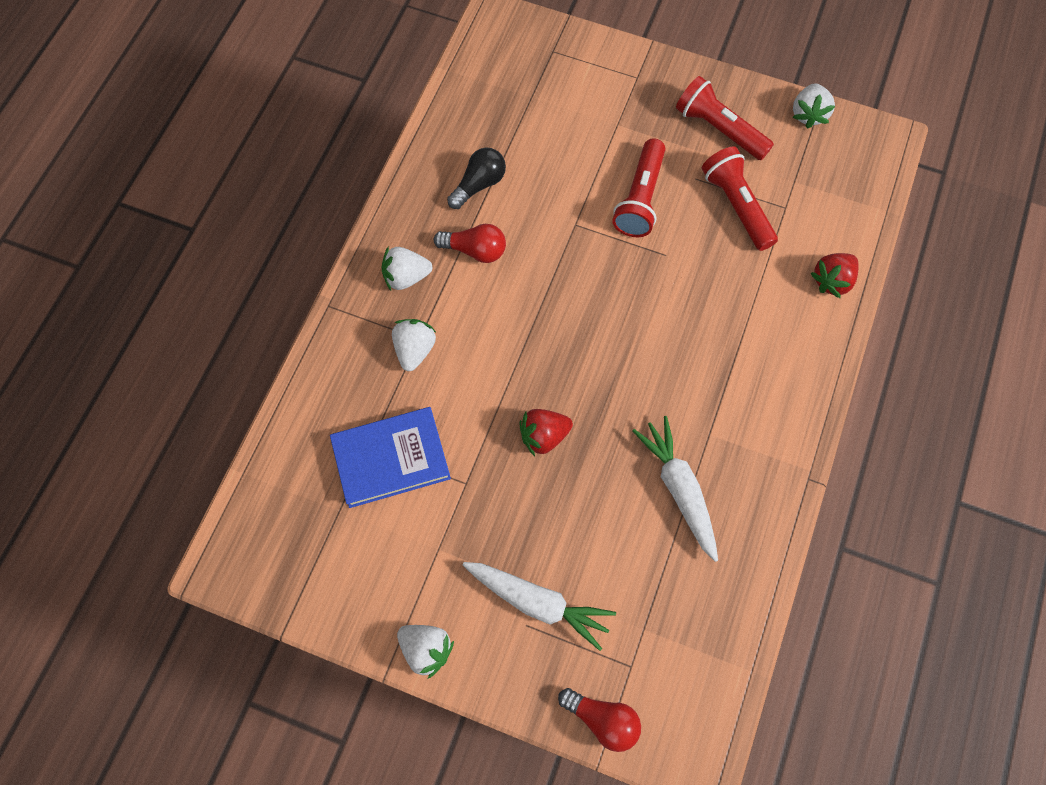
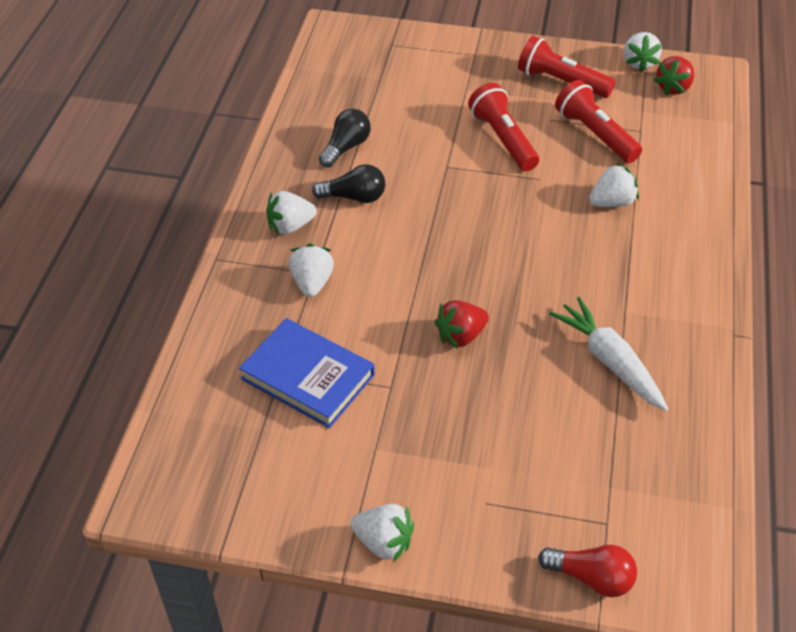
camera: 10 degrees left, 20 degrees down
(391, 459) = (307, 377): blue book -> blue book turned 60 degrees clockwise
(475, 250) = (354, 197): red light bulb -> black light bulb
(538, 603) = (493, 480): white carrot -> none
(640, 198) = (503, 139): red flashlight -> red flashlight turned 150 degrees clockwise
(731, 297) = (612, 202): none -> white strawberry
(832, 281) = (702, 178): red strawberry -> red strawberry (673, 88)

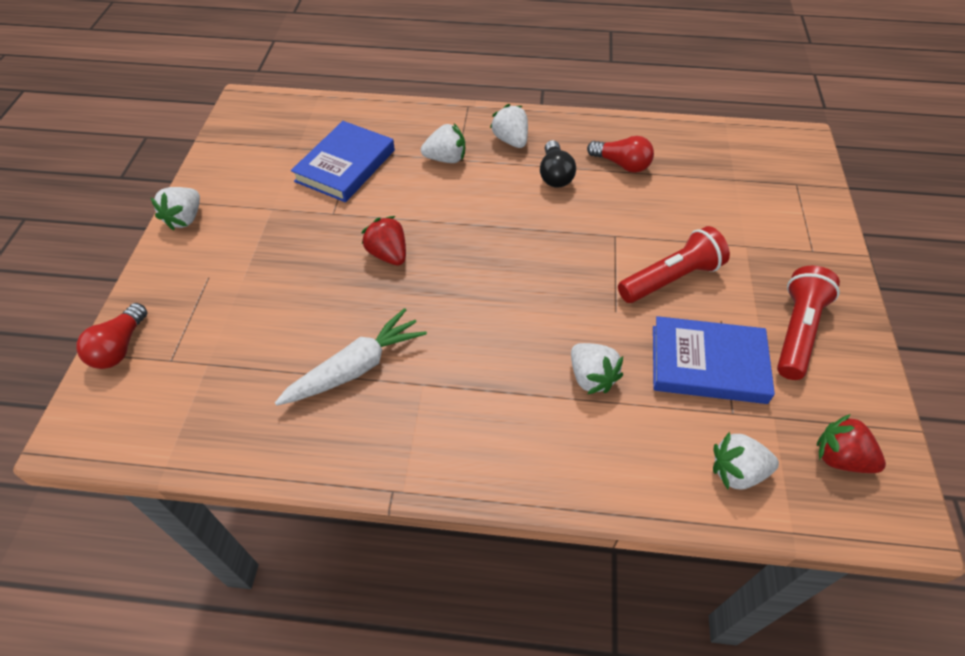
camera: 85 degrees right, 5 degrees up
(346, 147) = (621, 164): black light bulb -> red light bulb
(595, 135) = (708, 364): red flashlight -> blue book
(639, 63) = (878, 418): white strawberry -> white strawberry (737, 471)

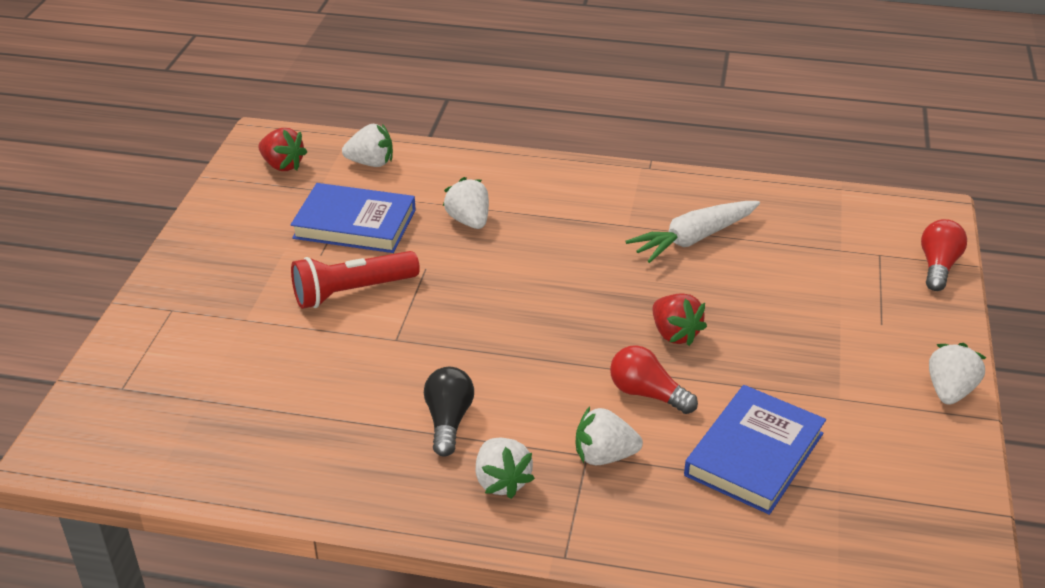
camera: 175 degrees left, 15 degrees down
(621, 164) = (347, 431): red light bulb -> red light bulb (647, 394)
(796, 331) = (251, 242): red flashlight -> none

